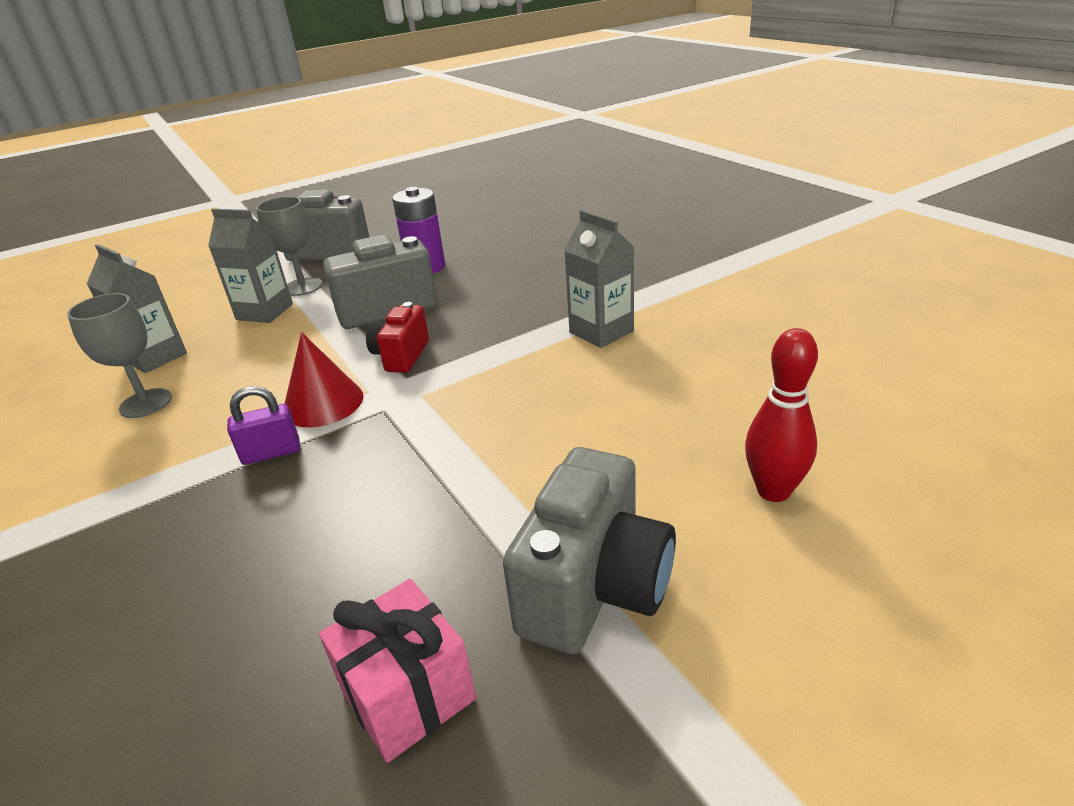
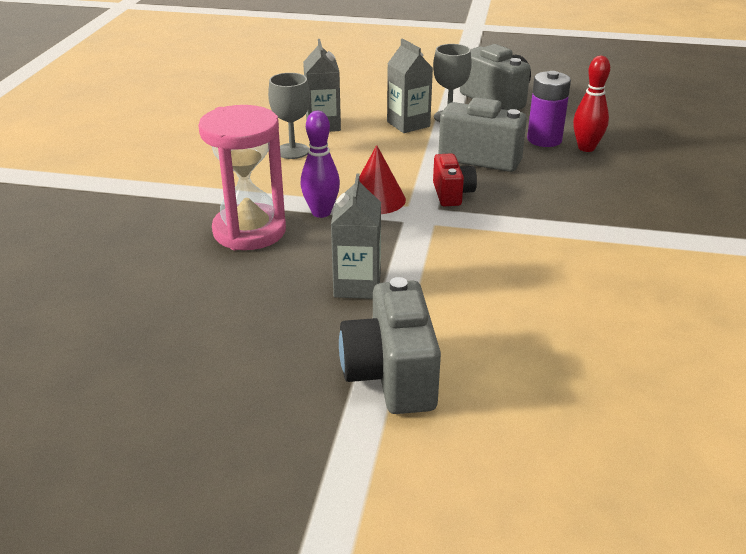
camera: 40 degrees right, 0 degrees up
(195, 530) = (249, 231): none -> pink hourglass
(271, 453) = (321, 212): purple padlock -> purple bowling pin
(401, 356) = (452, 194): red camera -> red camera turned 120 degrees clockwise
(407, 694) = (256, 358): pink gift -> none
(594, 588) = (391, 375): grey camera -> grey camera turned 105 degrees clockwise
(601, 331) = (602, 246): grey carton -> grey carton (357, 285)
(773, 491) = (564, 401): red bowling pin -> red bowling pin (586, 148)

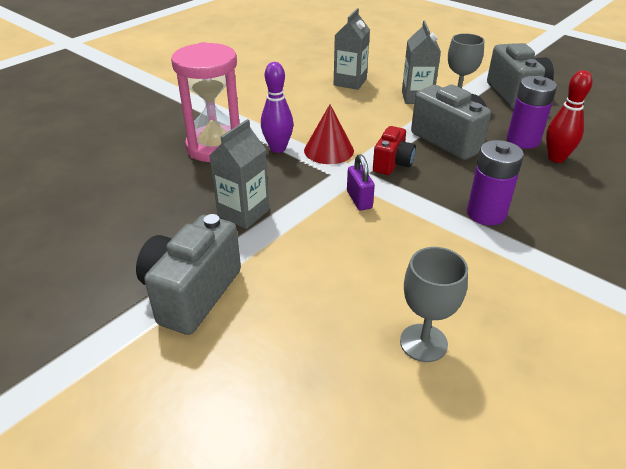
camera: 30 degrees right, 5 degrees up
(292, 151) = (307, 96): grey goblet -> grey goblet (423, 343)
(456, 236) = (359, 200): none -> purple padlock
(577, 213) = (486, 213): none -> purple battery

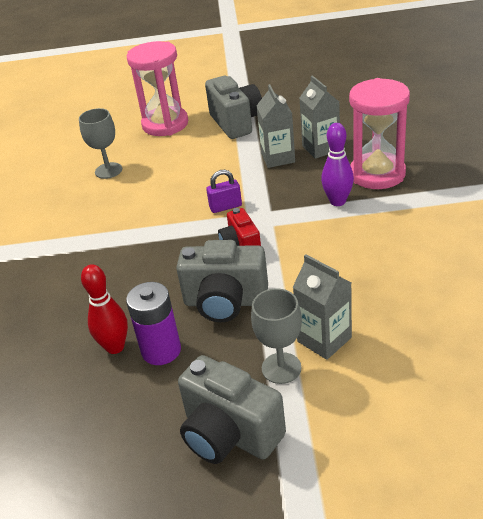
camera: 140 degrees right, 0 degrees up
(259, 375) = (165, 124): none -> pink hourglass
(329, 150) = (302, 225): red cone -> none
(350, 82) = (419, 311): grey carton -> grey carton (321, 148)
(359, 200) = (225, 207): purple padlock -> purple padlock turned 45 degrees counterclockwise
(486, 213) = (133, 252): purple battery -> none

